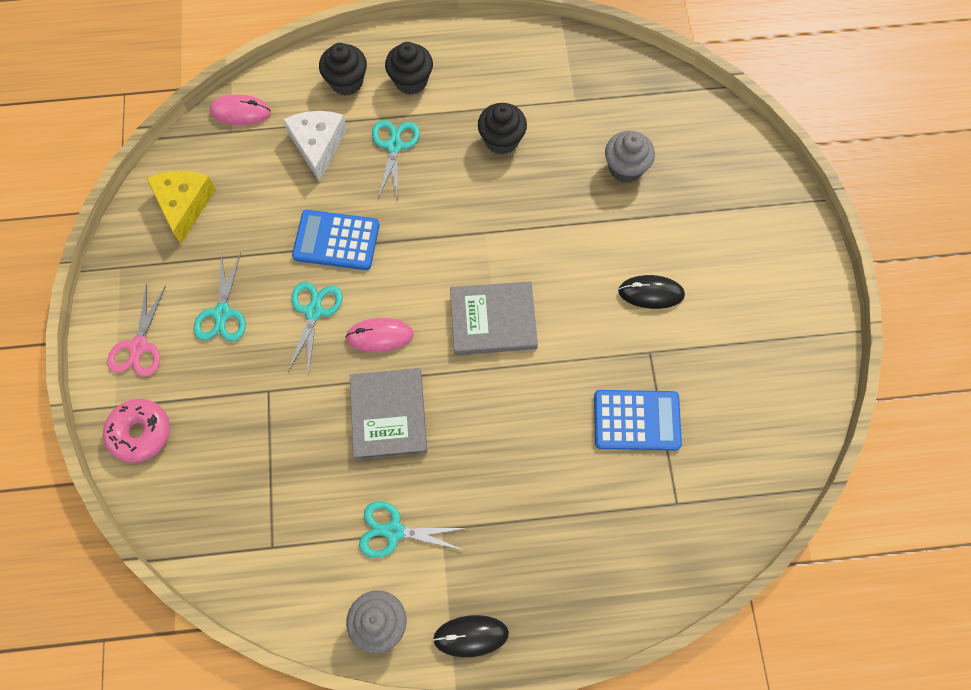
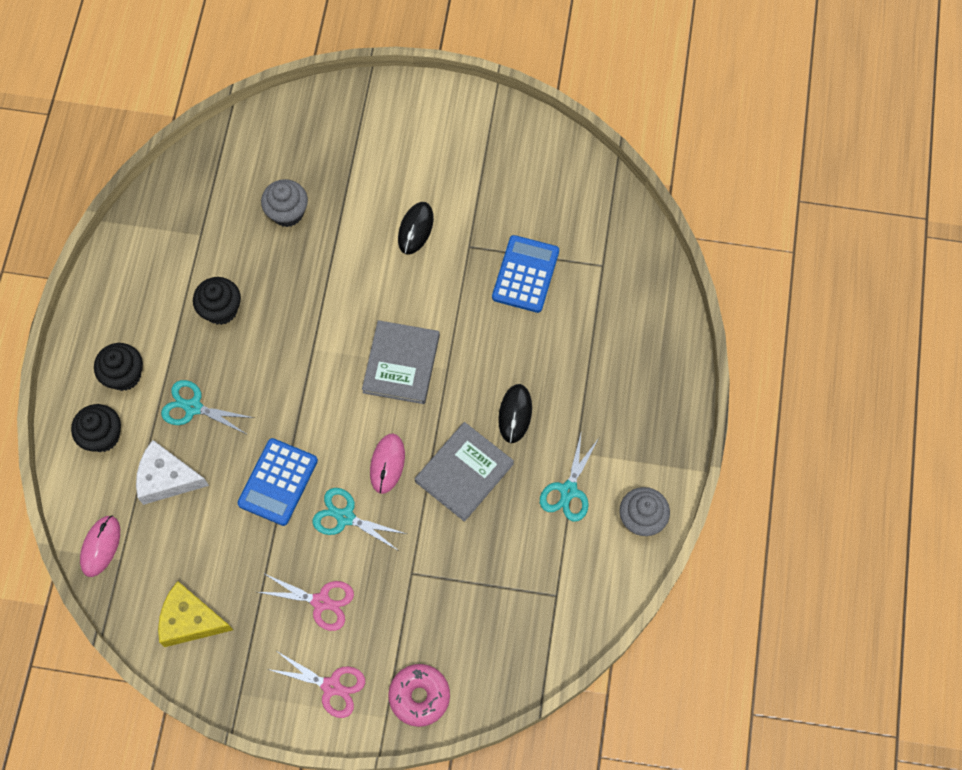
camera: 75 degrees left, 0 degrees up
(222, 313) = (321, 602): turquoise scissors -> pink scissors
(388, 415) = (464, 472): grey book -> grey book turned 60 degrees counterclockwise
(471, 636) = (668, 450): black mouse -> black mouse (515, 414)

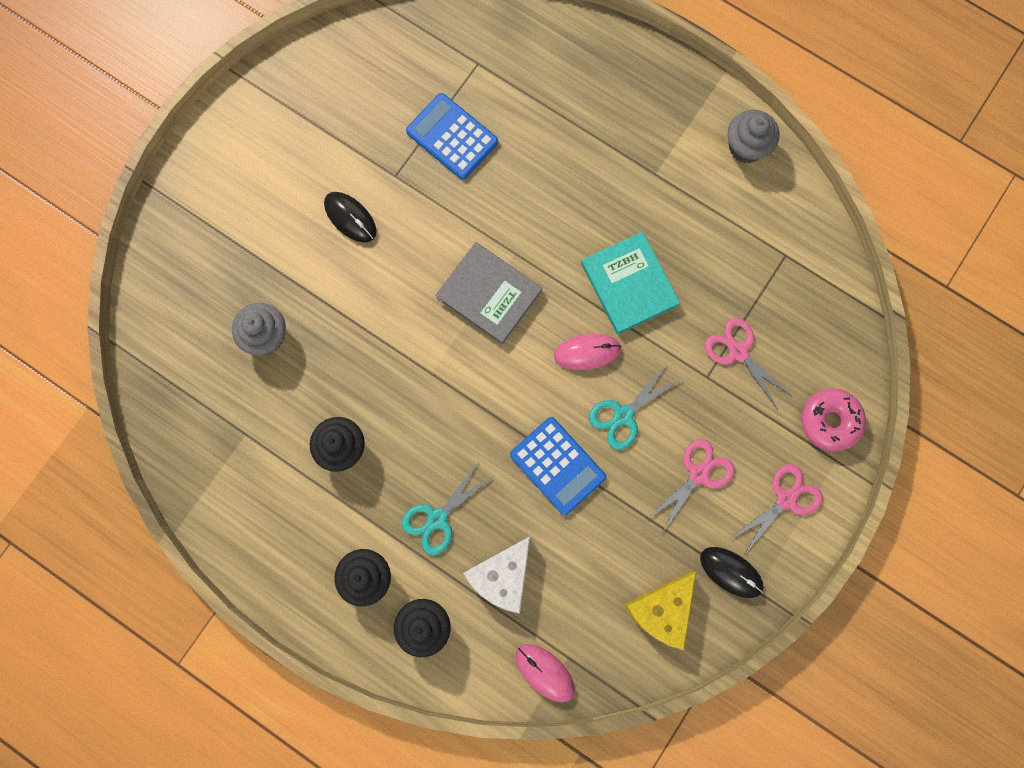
camera: 65 degrees left, 10 degrees up
(387, 464) = (587, 352): pink mouse -> pink mouse turned 45 degrees counterclockwise
(446, 590) = (738, 352): none -> pink scissors
(464, 472) = (629, 284): grey book -> turquoise book
(515, 414) = (591, 211): black mouse -> black mouse (731, 572)
(568, 490) = (690, 198): turquoise scissors -> none

